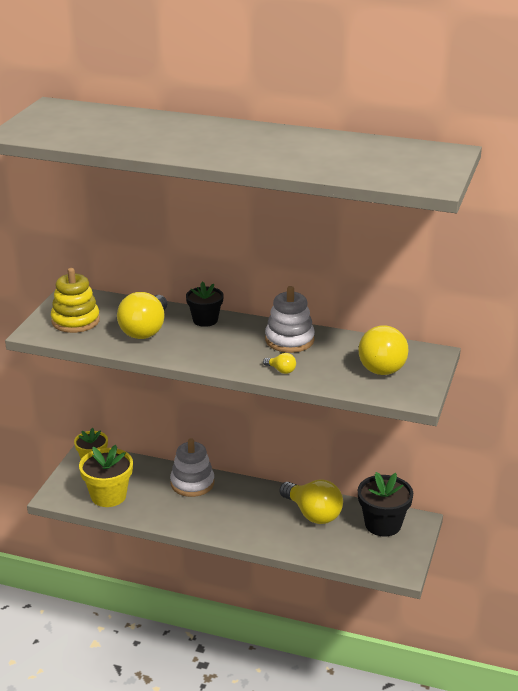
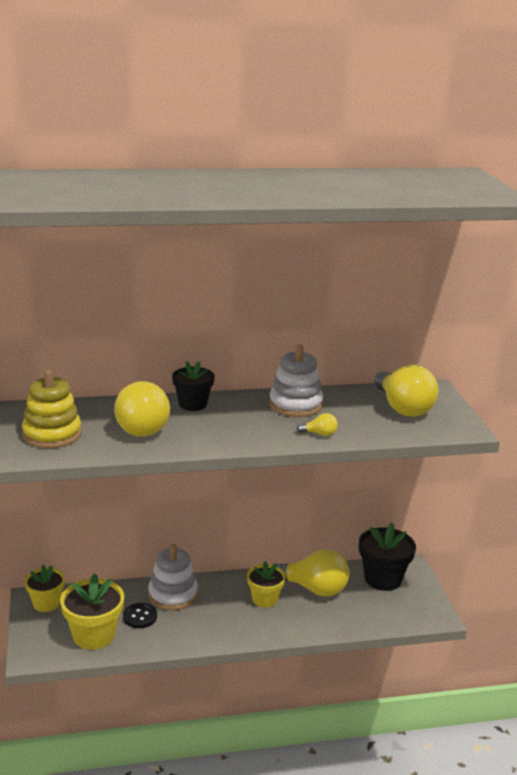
camera: 30 degrees left, 5 degrees down
(153, 492) = (140, 617): none -> black button
(263, 509) = (265, 599): none -> yellow flower pot

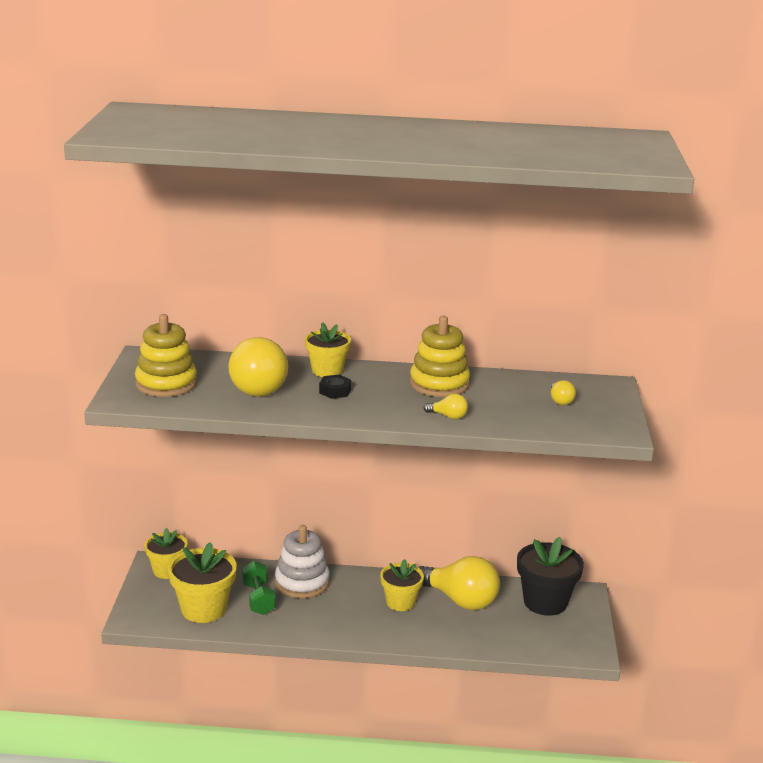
camera: 15 degrees right, 0 degrees up
(140, 617) = (258, 599): black button -> green dumbbell
(193, 404) = (327, 371): black flower pot -> yellow flower pot
(210, 423) = (335, 391): none -> black nut
(295, 405) = (439, 384): white stacking toy -> yellow stacking toy
(403, 408) = (560, 401): yellow light bulb -> yellow light bulb, size x0.43

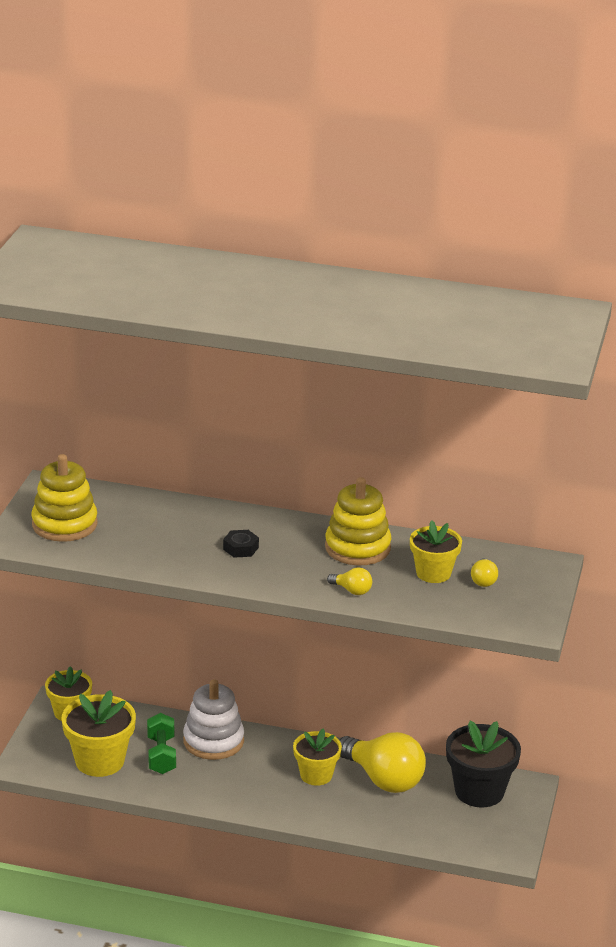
camera: 10 degrees right, 5 degrees up
(260, 387) = (162, 536): yellow light bulb -> none
(327, 371) = (240, 520): yellow flower pot -> yellow flower pot (433, 573)

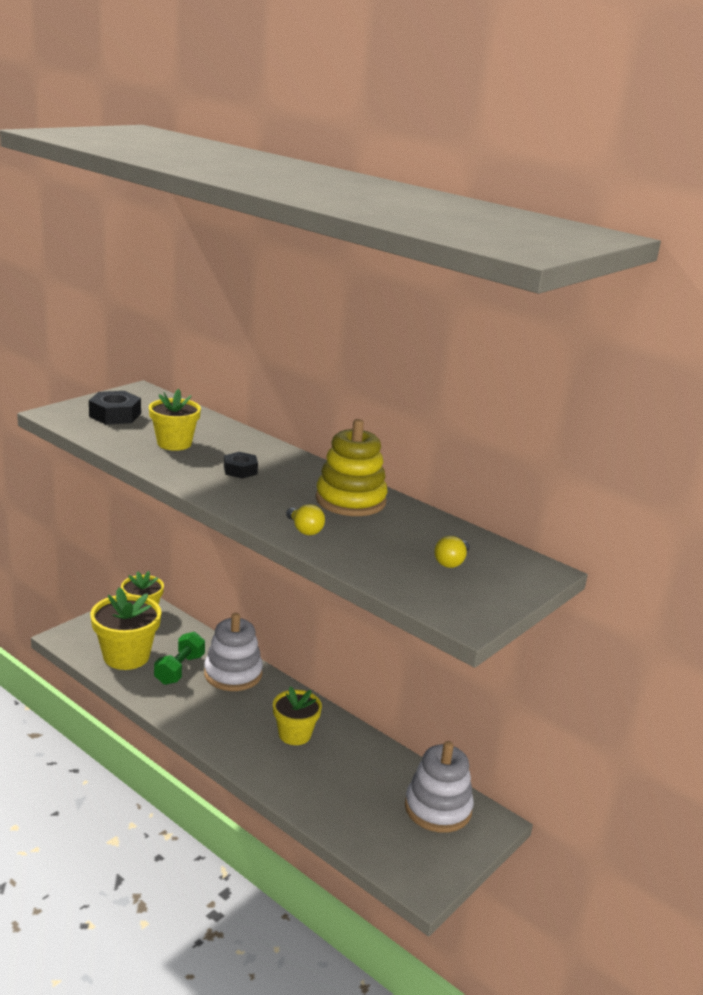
camera: 25 degrees right, 5 degrees down
(64, 524) = (115, 415): yellow stacking toy -> black nut
(383, 779) = (353, 761): yellow light bulb -> none
(433, 573) = (404, 541): yellow flower pot -> yellow flower pot (174, 443)
(479, 791) = (438, 808): black flower pot -> white stacking toy

